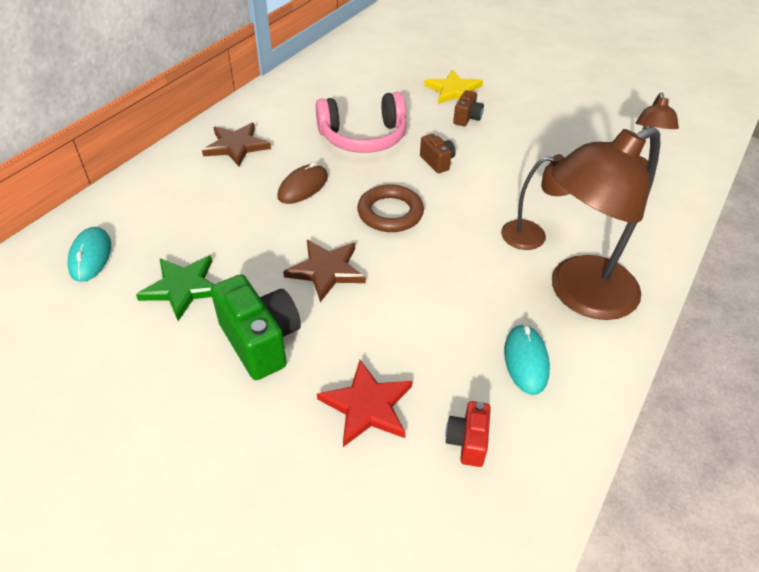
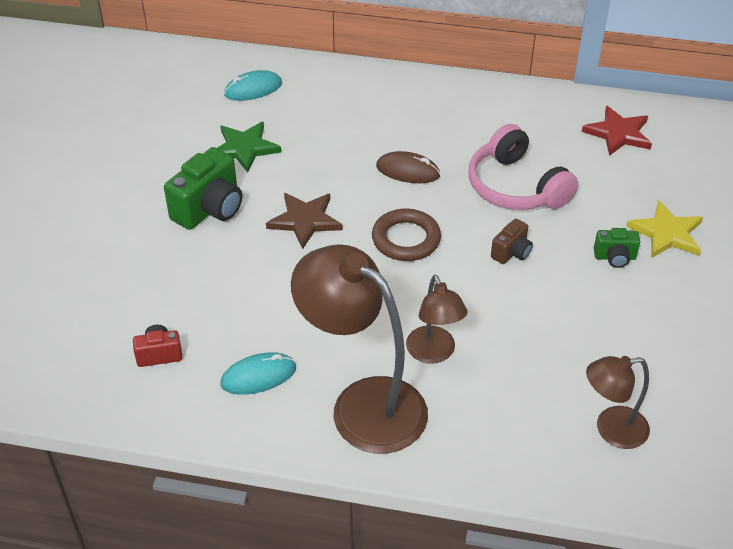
camera: 70 degrees right, 0 degrees up
(236, 146) = (440, 109): brown star -> none
(367, 406) = (171, 287): red star -> red star (618, 133)
(467, 118) = (615, 257): brown camera -> green camera

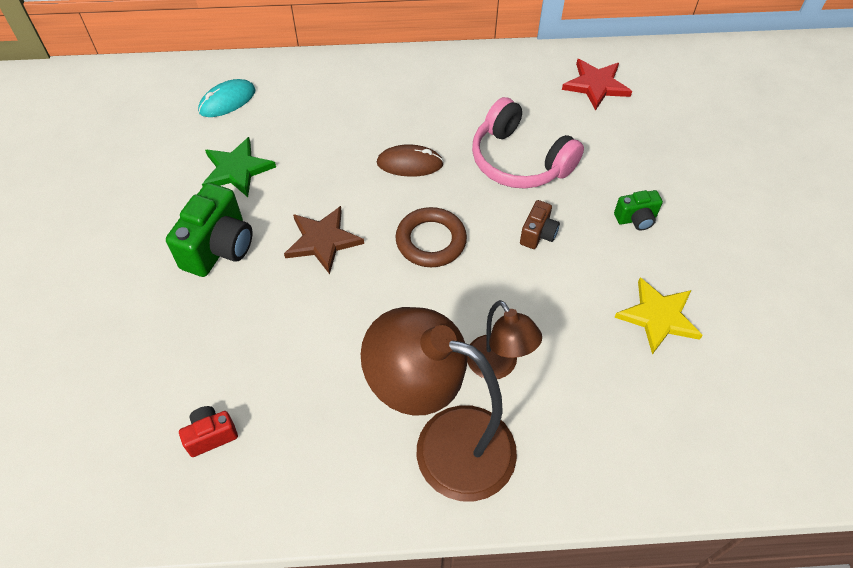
camera: 15 degrees left, 10 degrees up
(258, 376) = (326, 437): turquoise mouse -> none
(611, 429) = (695, 412): brown lamp -> none
(667, 233) = (674, 183): yellow star -> yellow star (658, 317)

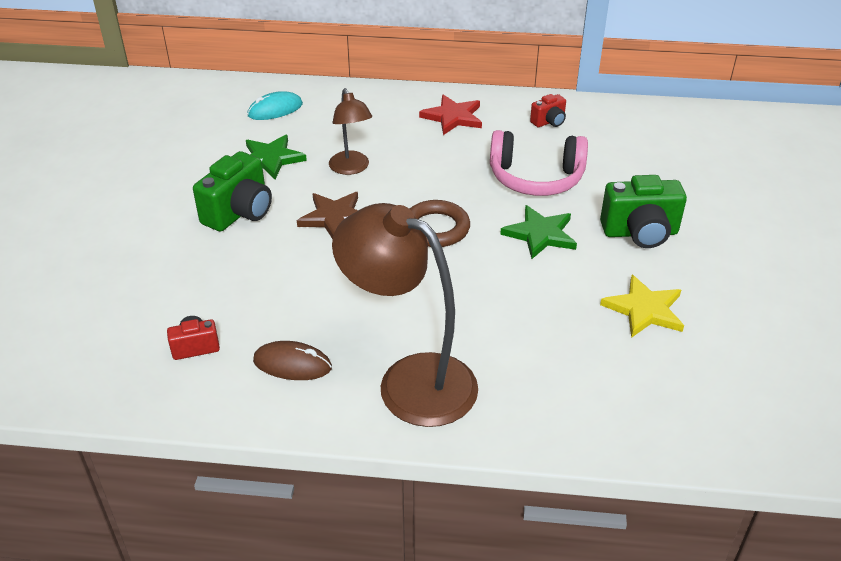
camera: 10 degrees right, 15 degrees down
(410, 164) = (430, 170): brown mouse -> brown mouse (292, 364)
(497, 366) = (476, 328): brown lamp -> brown lamp (351, 168)
(518, 84) = (549, 122): none -> red camera
(519, 161) = (536, 178): pink headphones -> pink headphones turned 45 degrees counterclockwise
(538, 234) = (540, 234): brown camera -> green star
(596, 85) = (624, 129): red star -> red star (453, 117)
(636, 219) = (640, 233): green camera -> green camera, size x1.86

